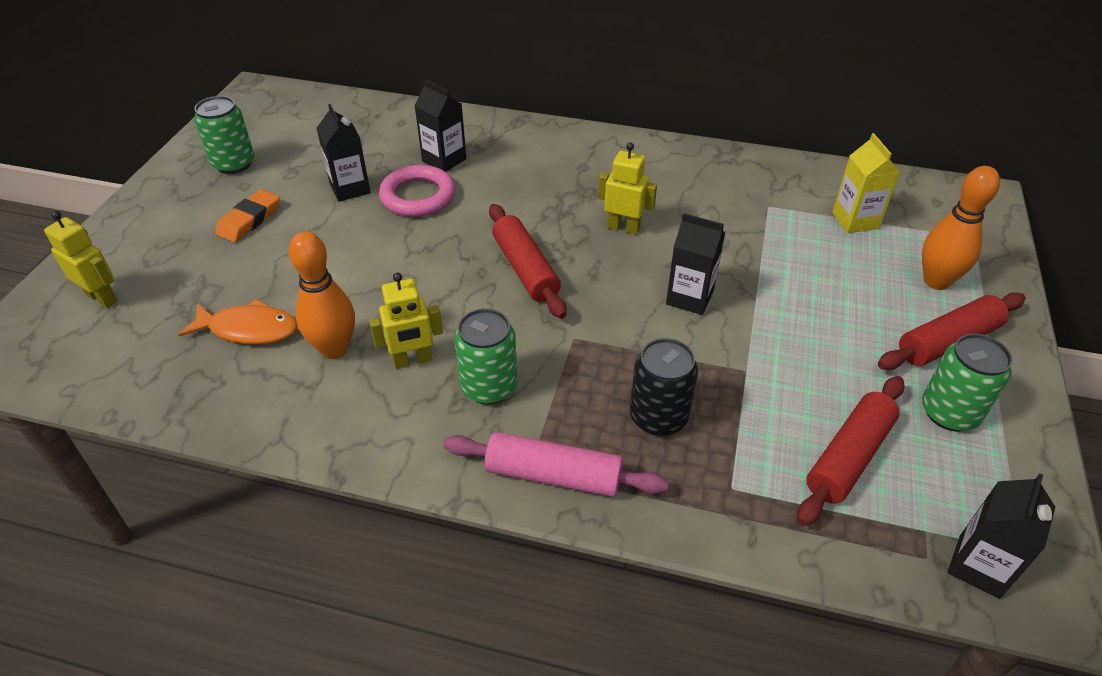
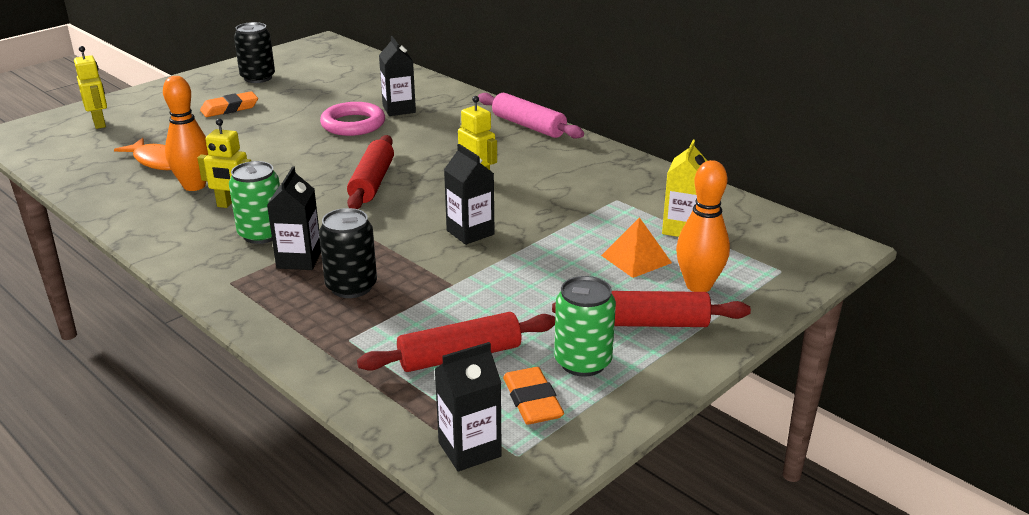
camera: 30 degrees right, 15 degrees down
(234, 164) = (258, 78): green can -> black can
(350, 188) = (314, 108): black carton -> black carton (299, 260)
(553, 475) = (240, 290): pink rolling pin -> pink rolling pin (528, 126)
(859, 271) = (636, 259): none -> orange pyramid
(962, 479) = (532, 401): none -> orange eraser

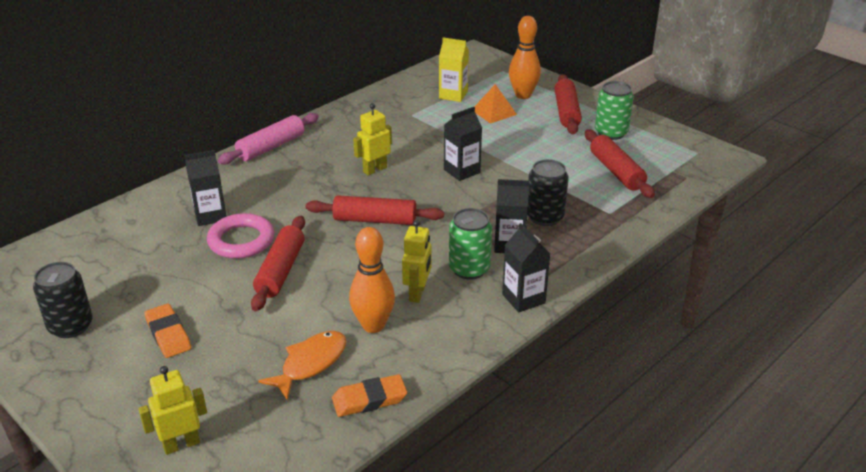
camera: 90 degrees left, 5 degrees up
(298, 143) = (281, 271): none -> red rolling pin
(469, 449) = (699, 166): black carton -> black carton (523, 299)
(532, 401) = (651, 148): orange eraser -> orange eraser (369, 399)

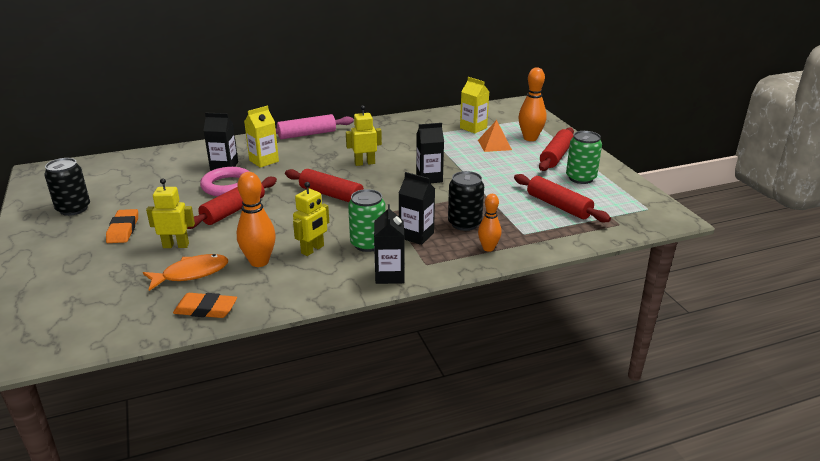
camera: 25 degrees right, 5 degrees down
(181, 444) = (59, 298): yellow robot -> yellow robot (176, 245)
(253, 196) = (264, 161): none -> yellow carton
(591, 239) = (488, 248): none -> orange bowling pin
(616, 171) = (558, 206): red rolling pin -> red rolling pin turned 45 degrees counterclockwise

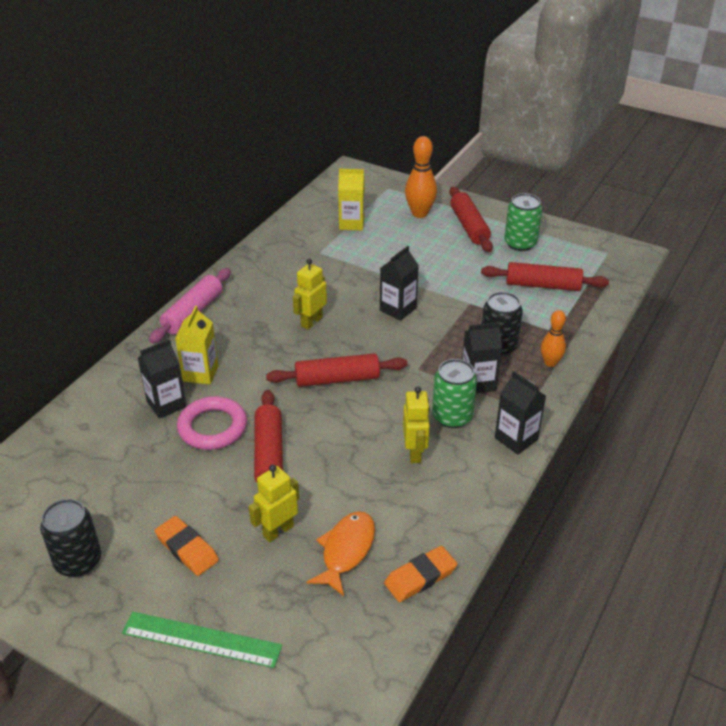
camera: 40 degrees left, 10 degrees up
(59, 270) = (201, 640): none -> green ruler
(259, 262) = (388, 496): orange bowling pin -> none
(494, 145) = (400, 237): orange pyramid -> none

